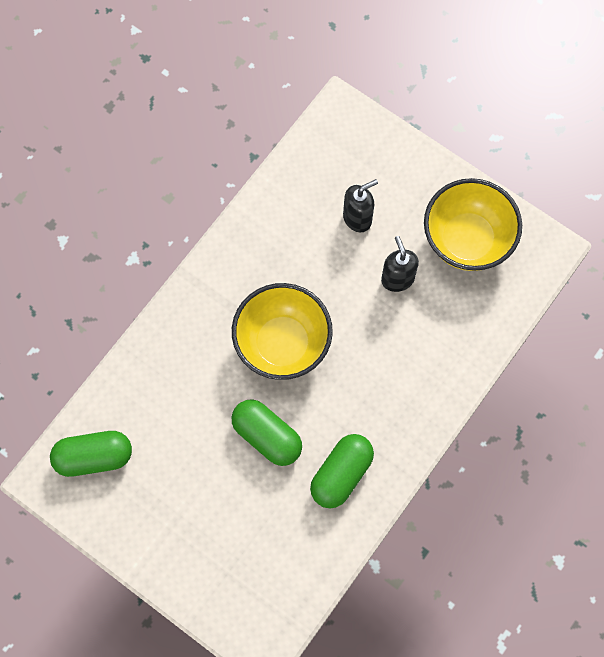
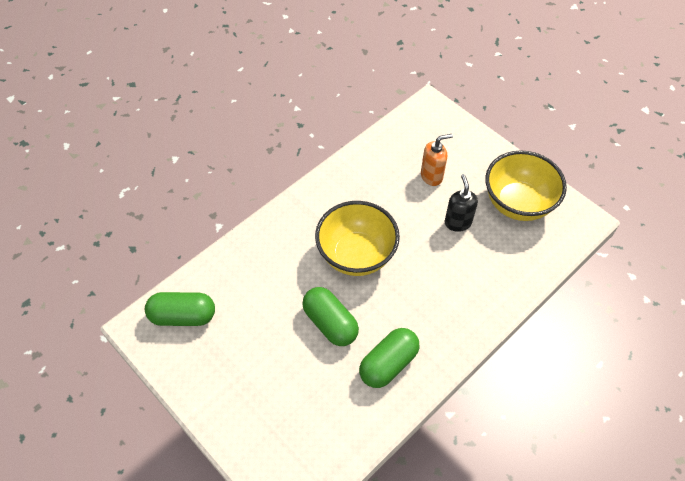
camera: 10 degrees right, 15 degrees down
(357, 218) = (432, 176): black soap dispenser -> orange soap dispenser

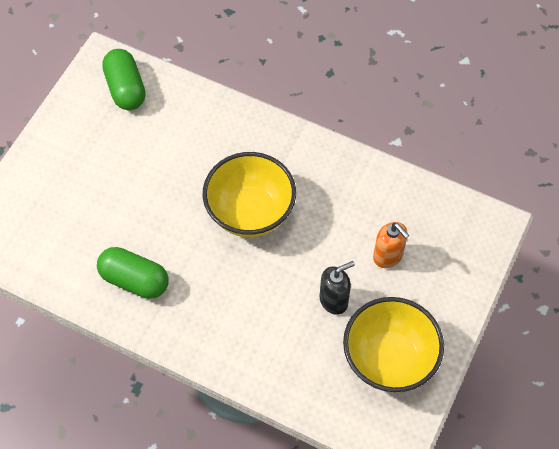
camera: 70 degrees right, 5 degrees up
(330, 323) = (161, 214): green capsule -> none

